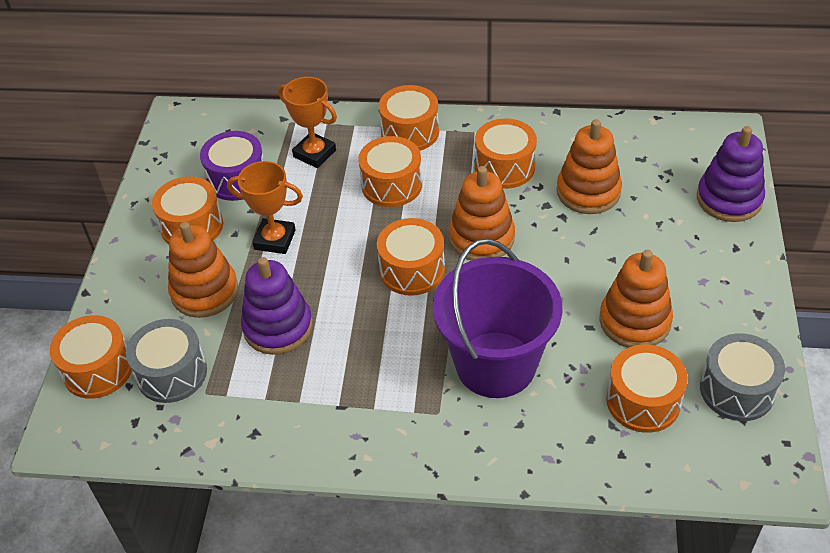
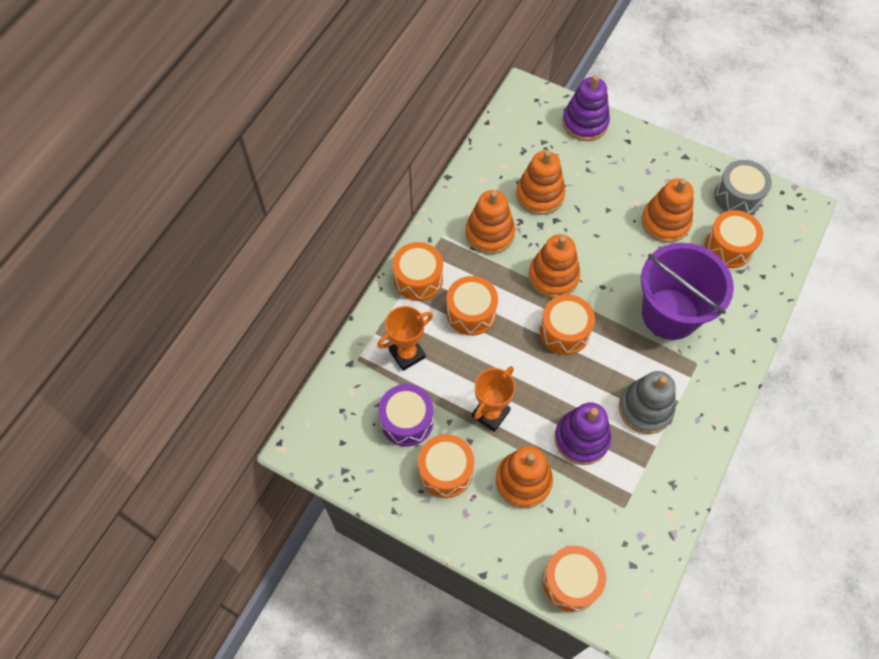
camera: 70 degrees left, 15 degrees up
(172, 373) = (596, 527): grey drum -> none
(345, 376) = (645, 408): none -> grey stacking toy
(504, 167) = (489, 233): orange drum -> orange stacking toy

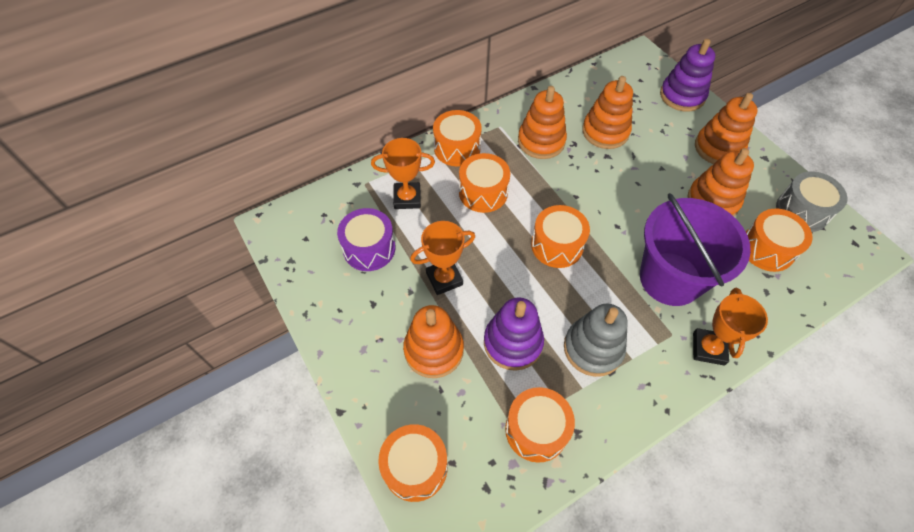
camera: 30 degrees right, 5 degrees down
(445, 471) = (372, 305): orange drum -> orange drum (536, 430)
(553, 276) = (576, 197): orange stacking toy -> orange stacking toy (718, 148)
(729, 360) = (708, 348): none -> orange trophy

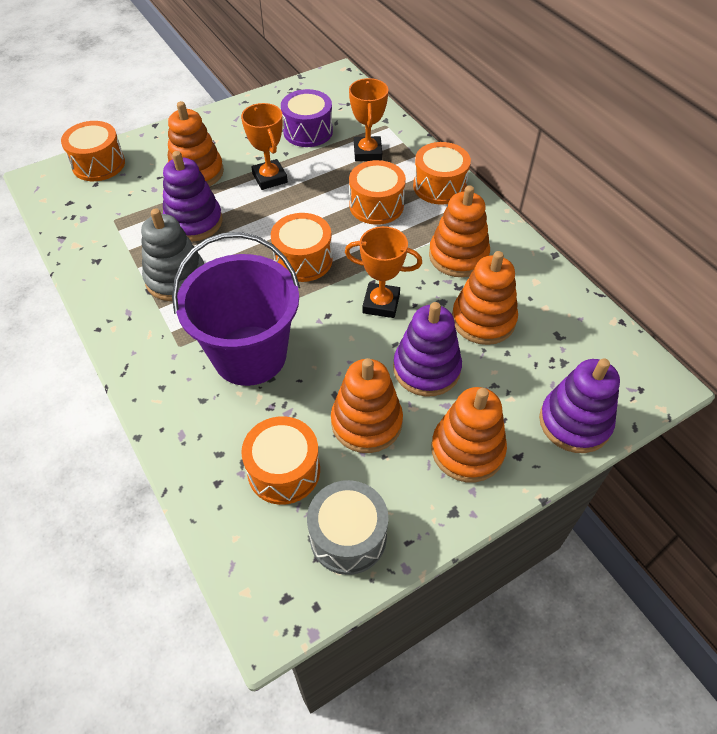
camera: 90 degrees right, 5 degrees down
(536, 430) = (107, 233): orange drum -> none
(657, 166) = (426, 369): none -> purple stacking toy
(708, 348) = (156, 376): orange trophy -> orange trophy (381, 304)

